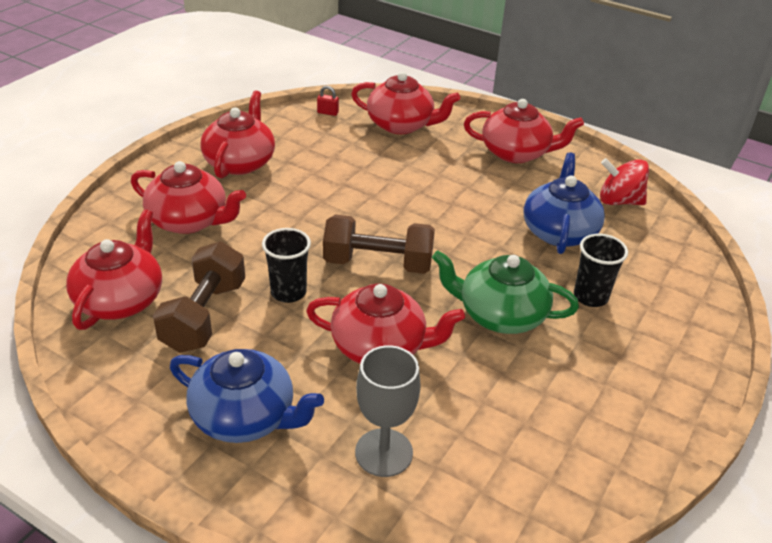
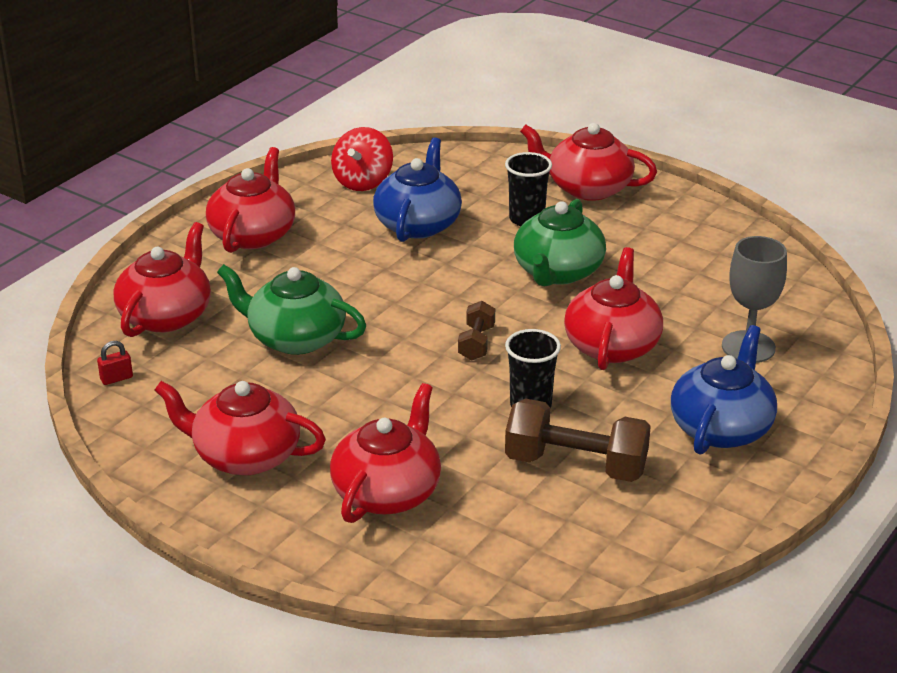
camera: 85 degrees left, 5 degrees down
(121, 299) = (552, 534): red teapot -> red teapot (587, 188)
(328, 113) = (116, 378): red padlock -> red padlock turned 45 degrees clockwise
(378, 176) = (295, 338): none -> green teapot
(378, 263) = (476, 343): brown dumbbell -> brown dumbbell, size x0.53
(559, 231) = (418, 224): blue teapot -> blue teapot turned 90 degrees clockwise

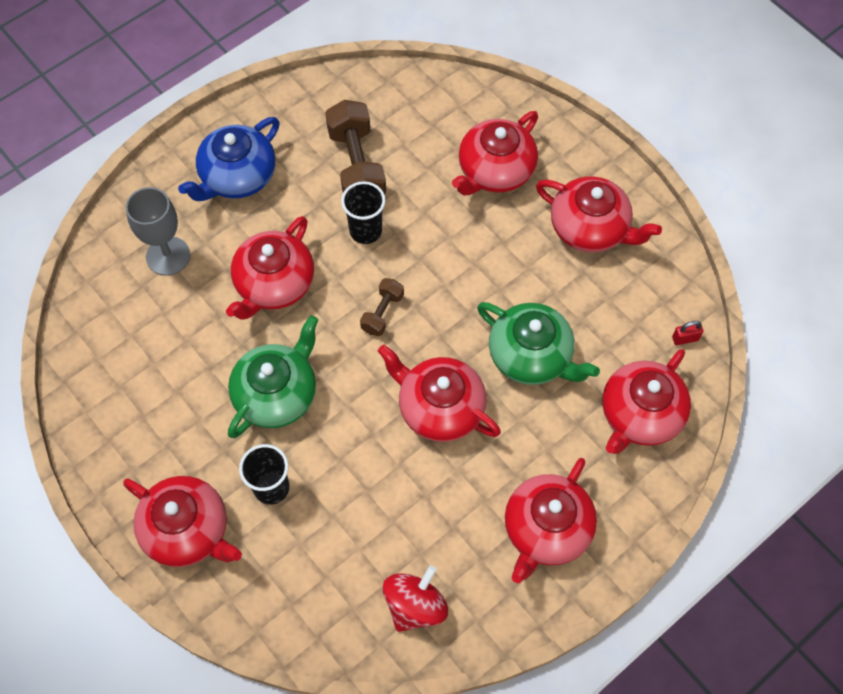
camera: 165 degrees left, 30 degrees up
(384, 288) = (439, 407): none -> red teapot
(418, 224) = (380, 506): blue teapot -> none
(576, 465) = (356, 165): brown dumbbell -> brown dumbbell turned 45 degrees clockwise

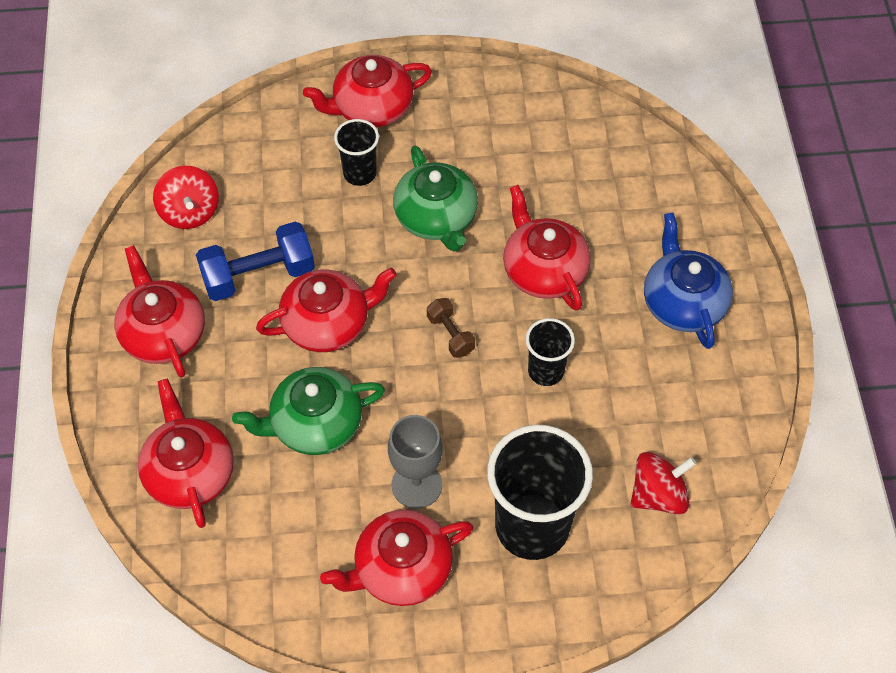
camera: 125 degrees right, 5 degrees down
(168, 256) = (631, 209): grey goblet -> grey goblet (416, 485)
(356, 165) = (626, 407): brown dumbbell -> none
(411, 113) = (658, 494): none -> red spinning top
(435, 495) = (258, 275): none -> blue dumbbell
(495, 171) = (532, 526): red teapot -> black cup
(685, 338) = (223, 566): red padlock -> none

